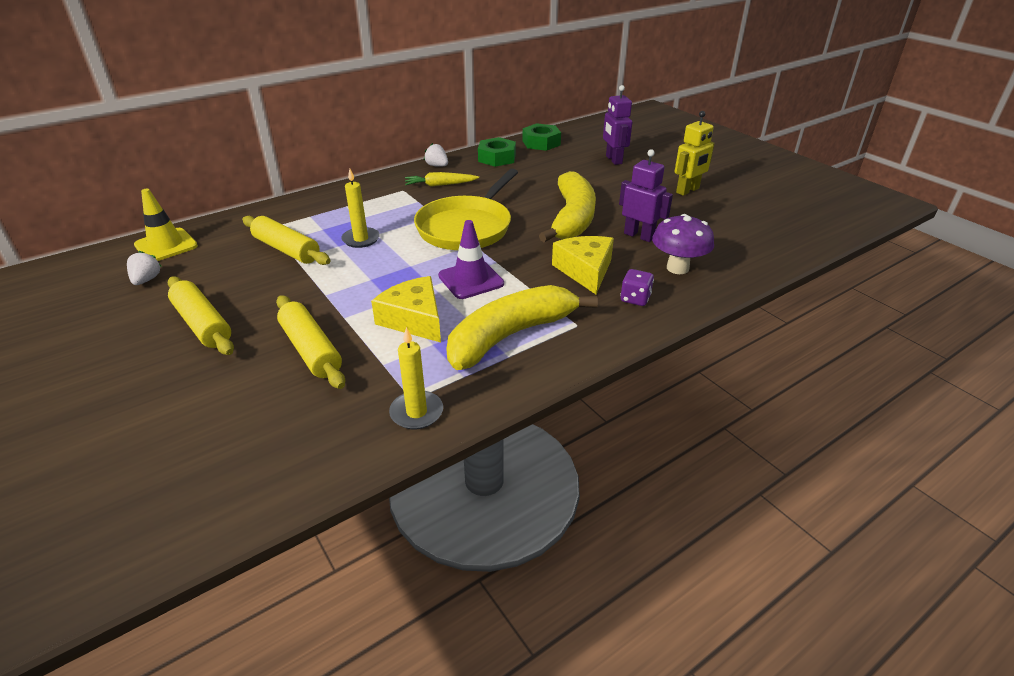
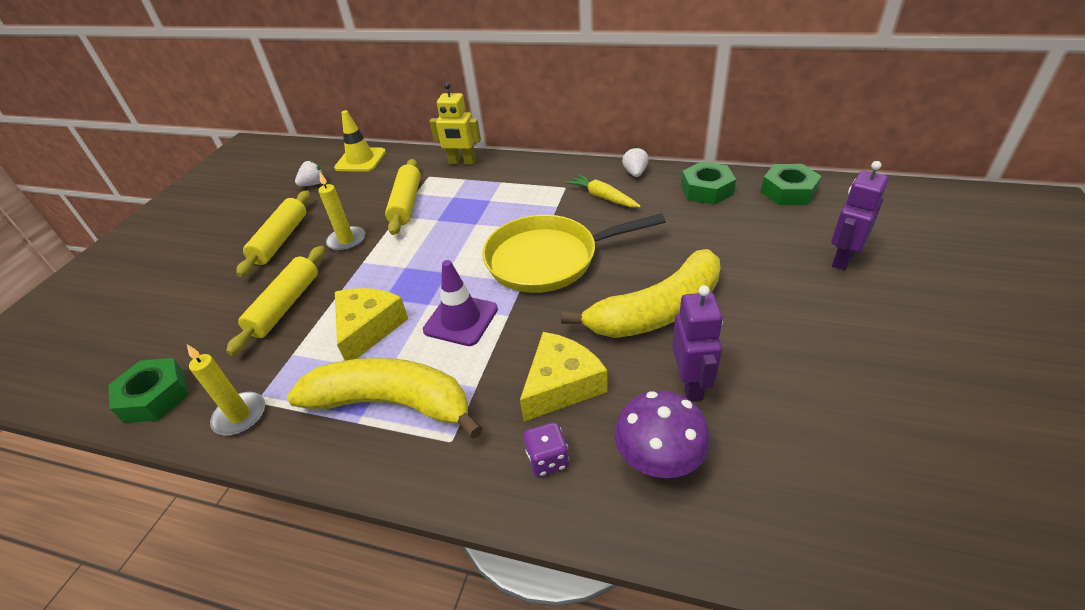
camera: 55 degrees right, 5 degrees up
(311, 460) = (155, 396): none -> green nut
(361, 239) = (459, 223): yellow candle -> yellow candle (346, 241)
(688, 190) = (872, 363): yellow robot -> yellow robot (462, 162)

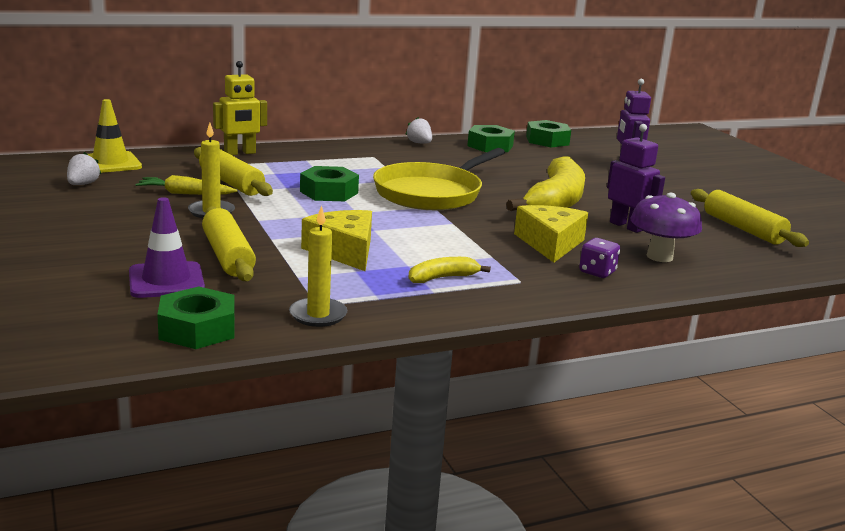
camera: 45 degrees left, 20 degrees down
(280, 240) = (126, 222): yellow rolling pin -> yellow rolling pin (743, 229)
(392, 403) = (442, 278): yellow banana -> yellow banana, size x0.45
(461, 320) = (418, 232): purple traffic cone -> purple traffic cone (166, 281)
(462, 235) = (329, 192): none -> green nut
(603, 197) = (416, 158): yellow carrot -> yellow carrot (185, 194)

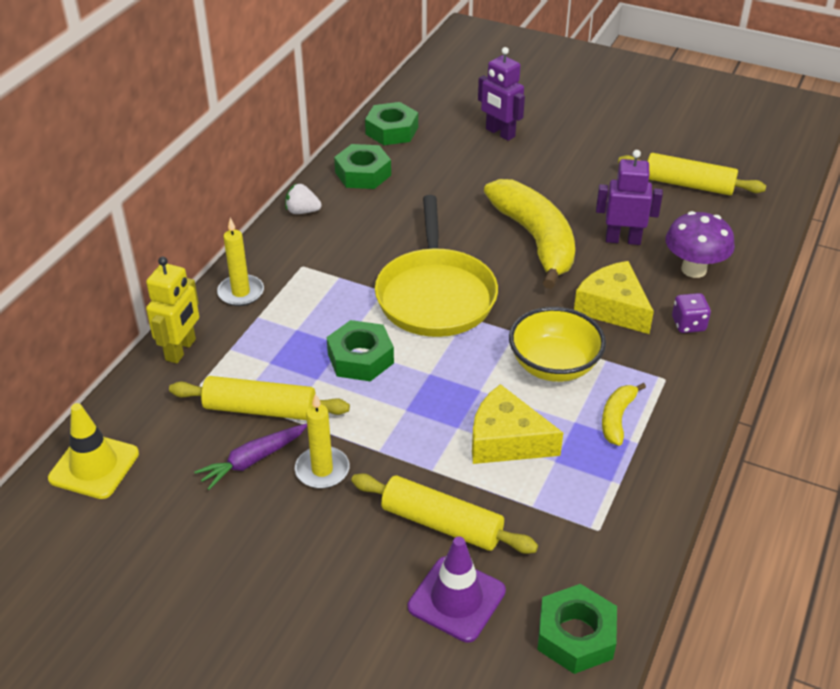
camera: 40 degrees left, 20 degrees up
(83, 184) = (136, 523): white strawberry -> none
(185, 194) = (252, 460): yellow carrot -> purple carrot
(318, 315) = (617, 541): yellow candle -> yellow candle (241, 292)
(448, 243) = (554, 365): none -> yellow bowl

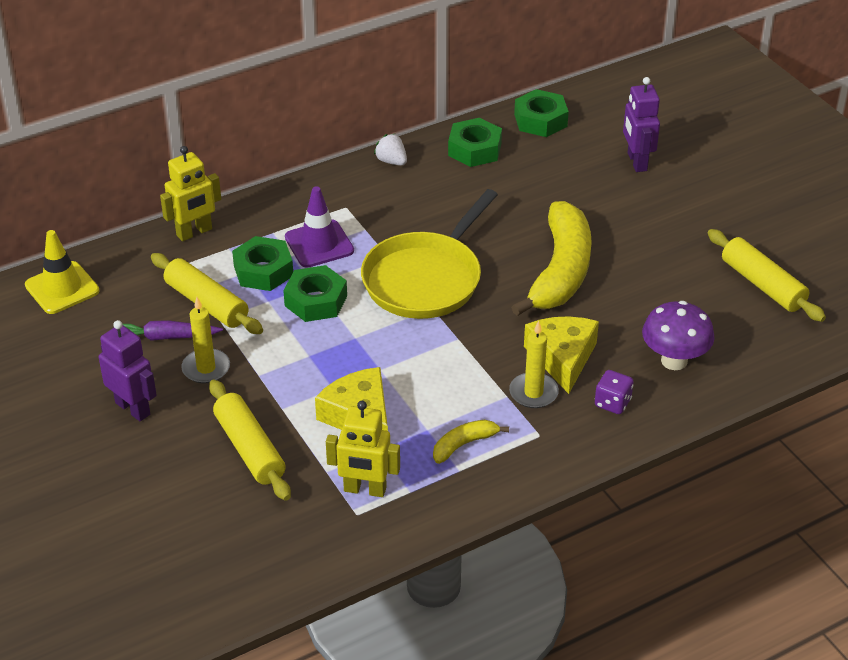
camera: 35 degrees right, 0 degrees up
(241, 292) = (279, 208): yellow candle -> yellow candle (533, 393)
(456, 599) = (206, 503): purple traffic cone -> purple traffic cone (319, 244)
(554, 365) = (459, 380): yellow bowl -> none
(576, 635) = (261, 572): green nut -> green nut (263, 271)
(581, 503) = (365, 490): none -> yellow robot
(623, 240) = (639, 306): purple robot -> purple robot (133, 408)

